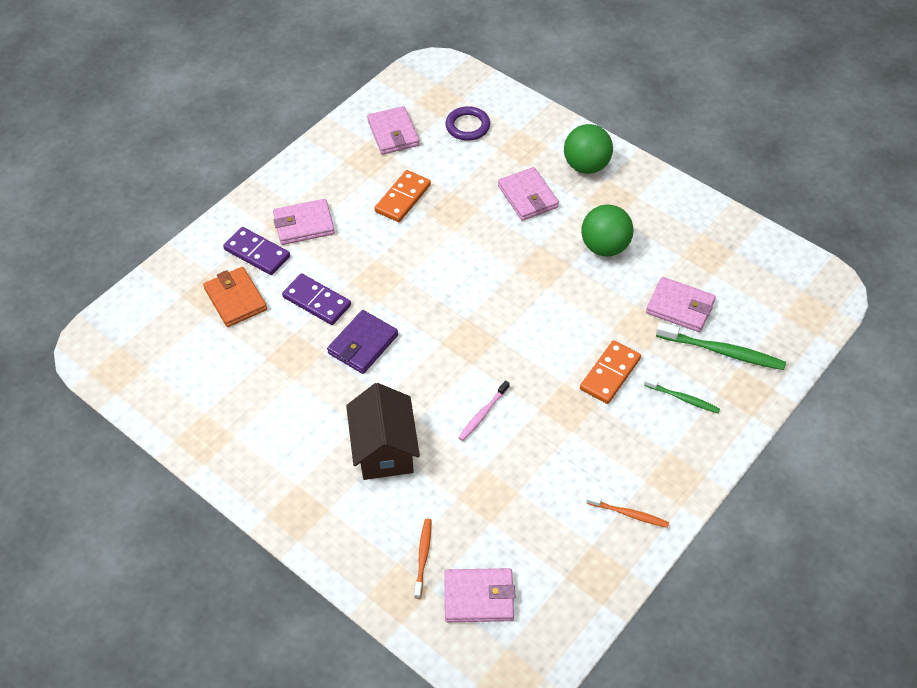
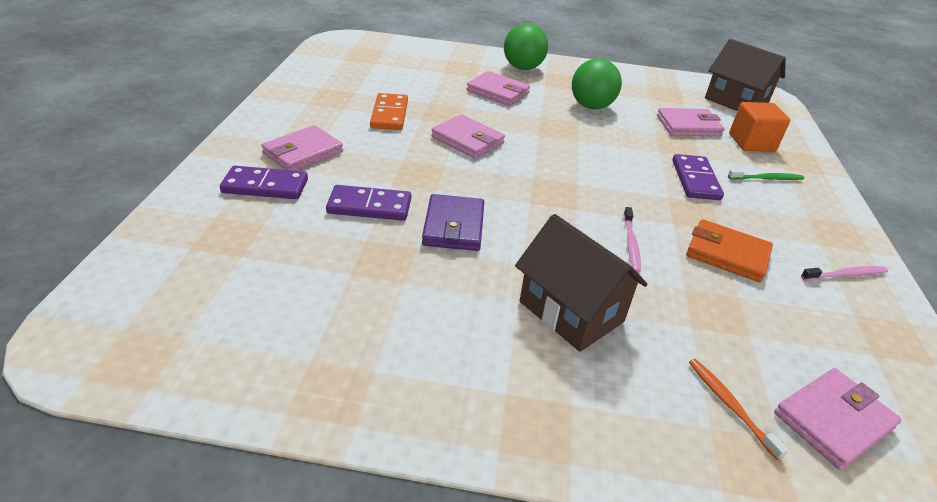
camera: 35 degrees left, 15 degrees down
(235, 299) = (268, 231): orange wallet -> orange wallet (727, 254)
(393, 133) = (341, 79): pink wallet -> pink wallet (467, 140)
(467, 126) = (404, 64): purple ring -> none
(610, 374) = (695, 180): orange domino -> purple domino
(629, 514) = (846, 275): orange toothbrush -> pink toothbrush
(723, 352) = (751, 143): green toothbrush -> orange cube
(778, 291) = (736, 102): none -> brown house

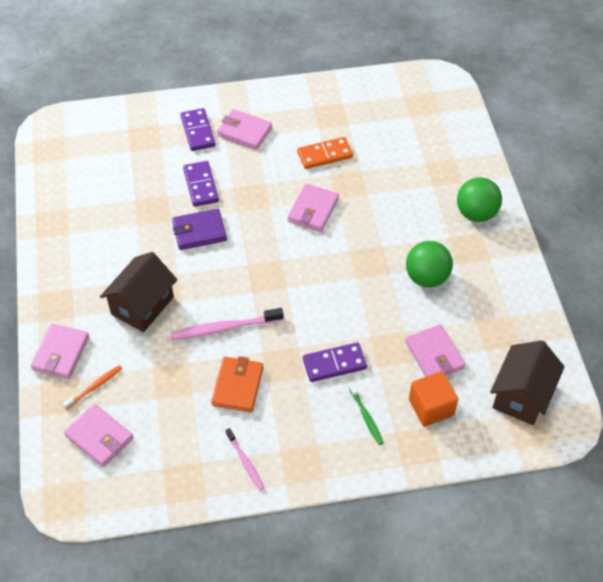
camera: 75 degrees right, 15 degrees up
(498, 92) = (410, 208): pink wallet -> pink wallet (61, 353)
(631, 244) = (224, 328): pink toothbrush -> pink toothbrush, size x1.70

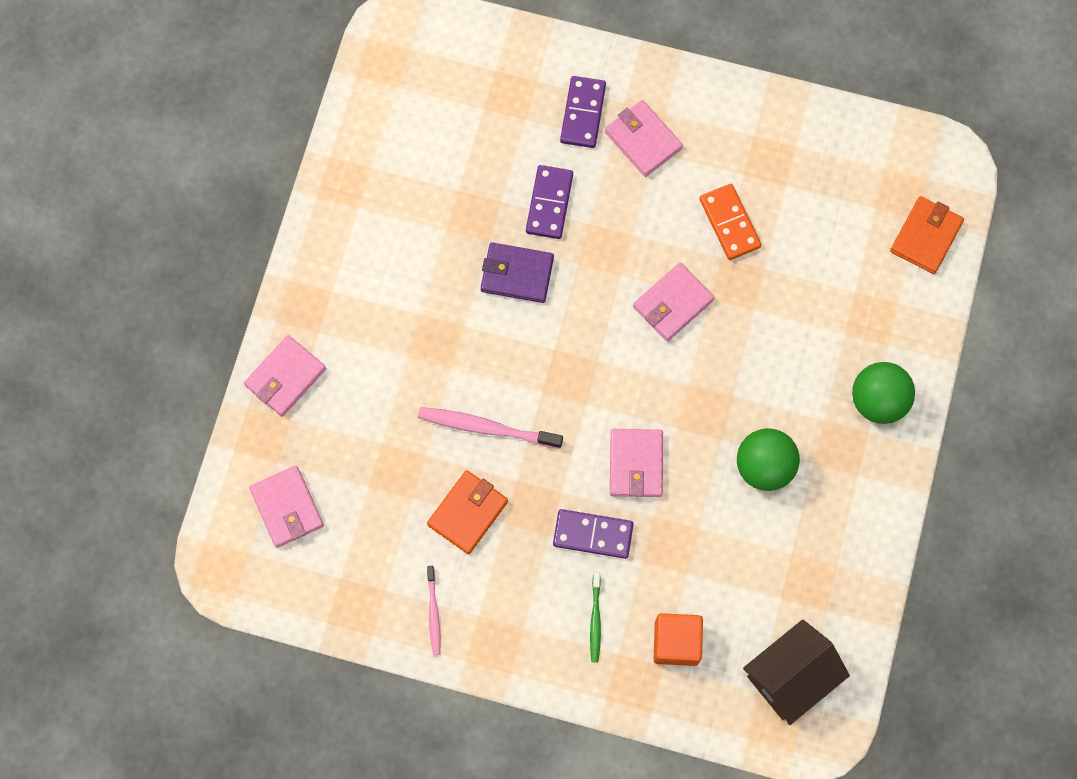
camera: 25 degrees right, 20 degrees up
(95, 387) = (307, 440): orange toothbrush -> none
(142, 305) = (404, 352): brown house -> none
(325, 155) = (730, 223): orange domino -> orange domino turned 60 degrees clockwise
(434, 355) = (716, 577): pink wallet -> pink wallet (636, 464)
(450, 119) = (925, 236): none -> orange wallet

